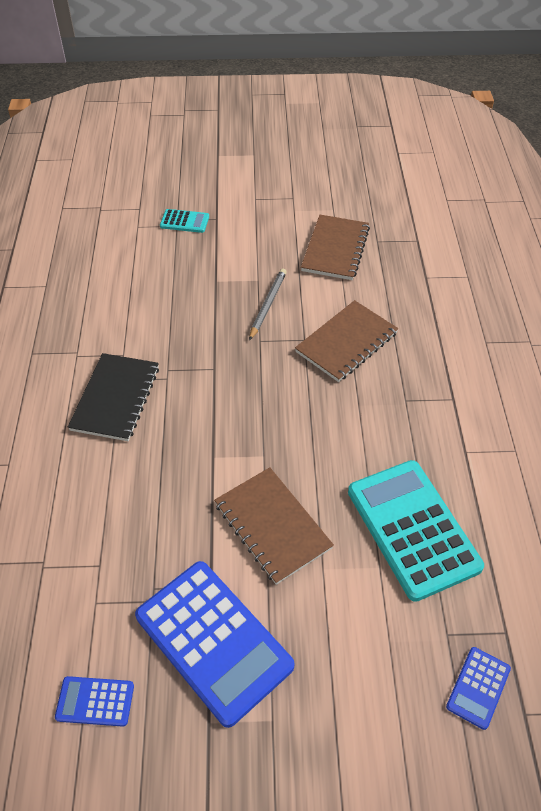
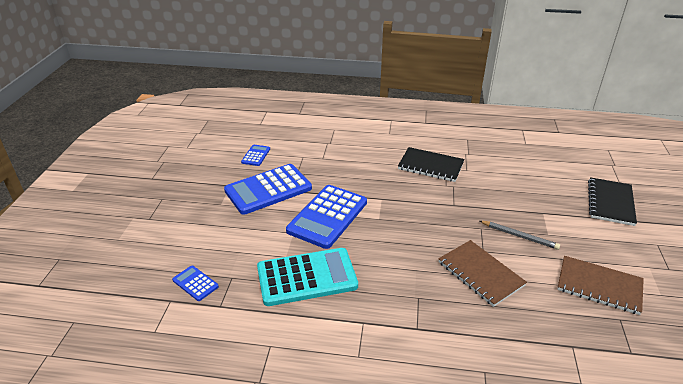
camera: 100 degrees right, 15 degrees down
(184, 221) = (610, 203): turquoise calculator -> black notebook
(272, 526) = (327, 216): brown notebook -> blue calculator

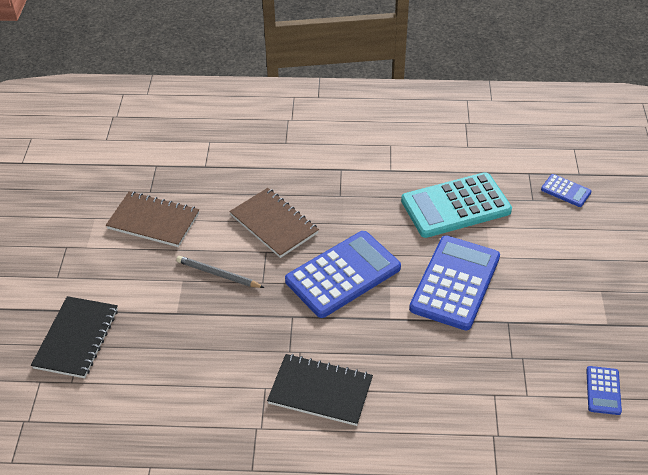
camera: 175 degrees right, 10 degrees up
(268, 189) = (550, 321): blue calculator -> blue calculator (343, 274)

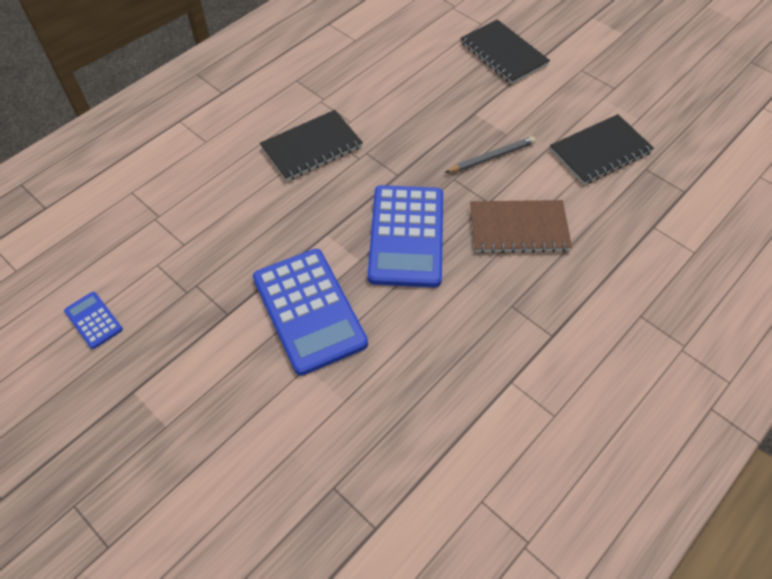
camera: 130 degrees right, 10 degrees up
(153, 221) = (600, 151): brown notebook -> black notebook
(455, 206) = (400, 398): turquoise calculator -> none
(565, 191) = (309, 541): blue calculator -> none

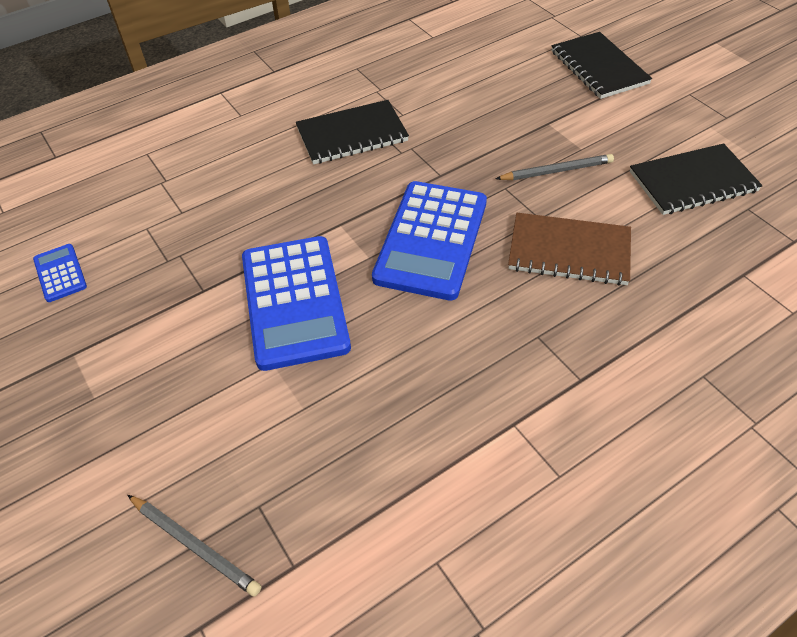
camera: 15 degrees right, 5 degrees down
(293, 529) = (194, 545): none -> grey pencil

